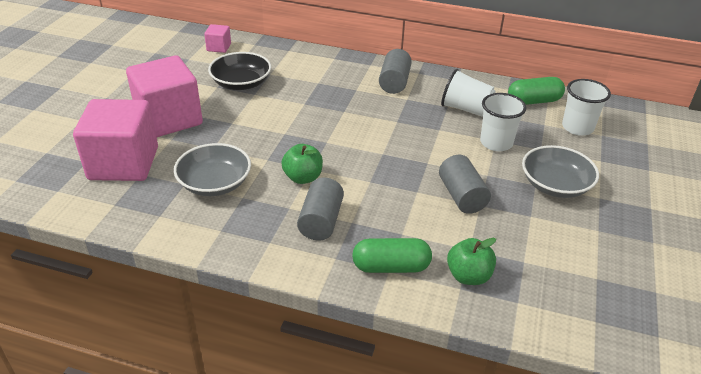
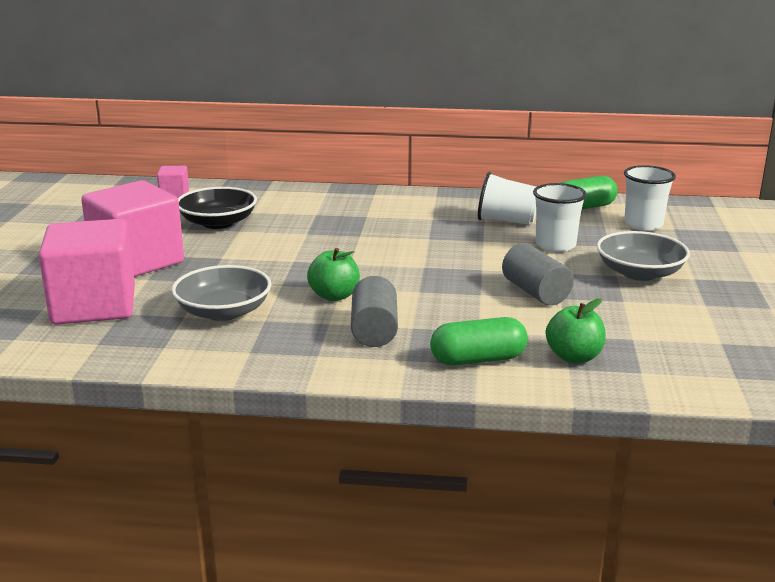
camera: 10 degrees left, 15 degrees down
(394, 82) = (410, 206): grey cylinder -> none

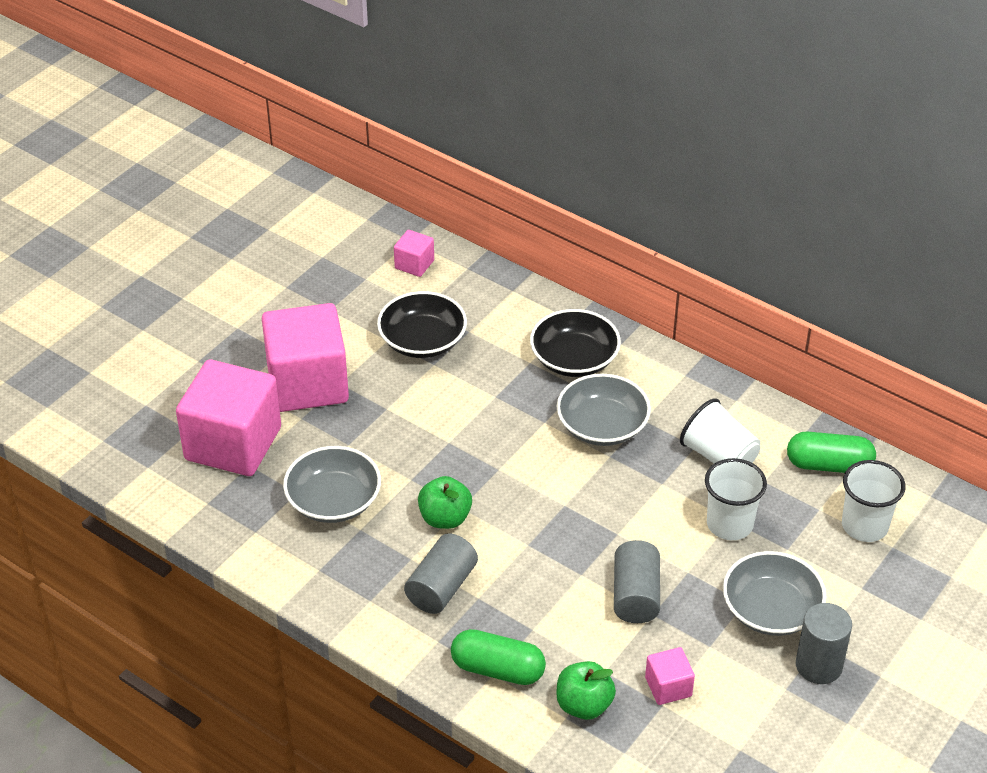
camera: 30 degrees right, 20 degrees up
(348, 206) = (574, 359): none -> black bowl
(406, 227) = (602, 426): none -> grey bowl
(623, 328) = (668, 687): none -> pink cube
(710, 288) = (818, 665): none -> grey cylinder

